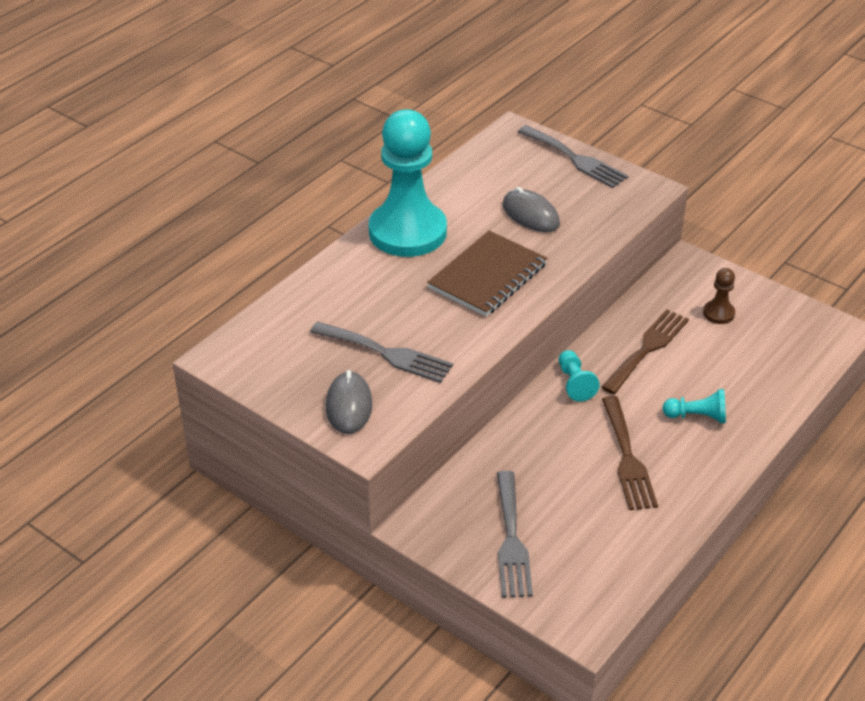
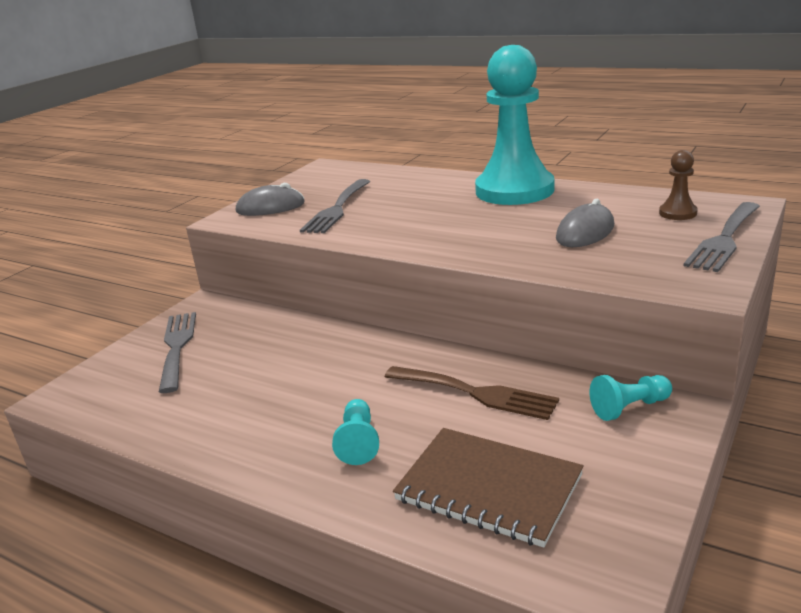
camera: 85 degrees right, 15 degrees down
(487, 276) = (463, 228): brown notebook -> brown notebook (488, 488)
(511, 540) = (177, 347): grey fork -> grey fork turned 90 degrees clockwise
(575, 383) = (399, 353): turquoise pawn -> turquoise pawn (629, 408)
(627, 458) = (283, 398): brown fork -> none
(718, 313) = (578, 445): brown pawn -> brown pawn (677, 213)

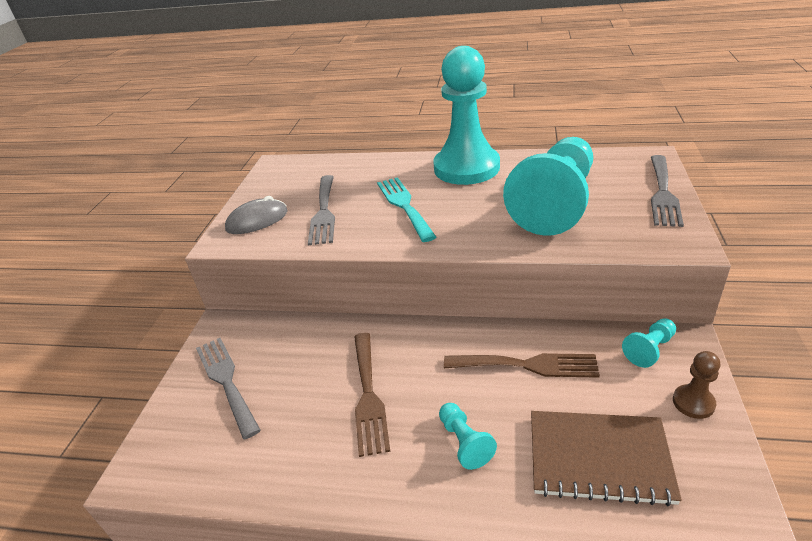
camera: 20 degrees left, 10 degrees up
(295, 385) = (368, 396): none -> brown fork
(420, 213) = (404, 205): none -> turquoise fork
(585, 232) = (556, 203): grey mouse -> turquoise pawn
(677, 213) = (610, 172): brown pawn -> brown pawn (693, 402)

